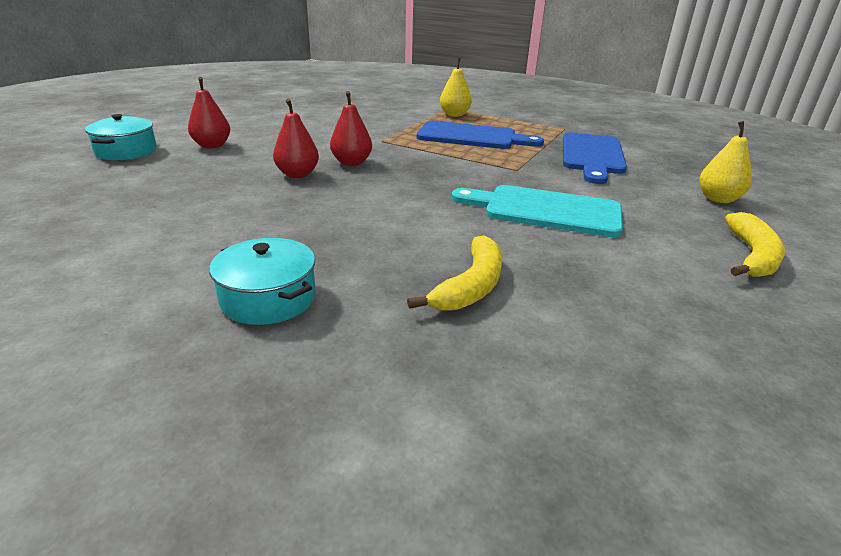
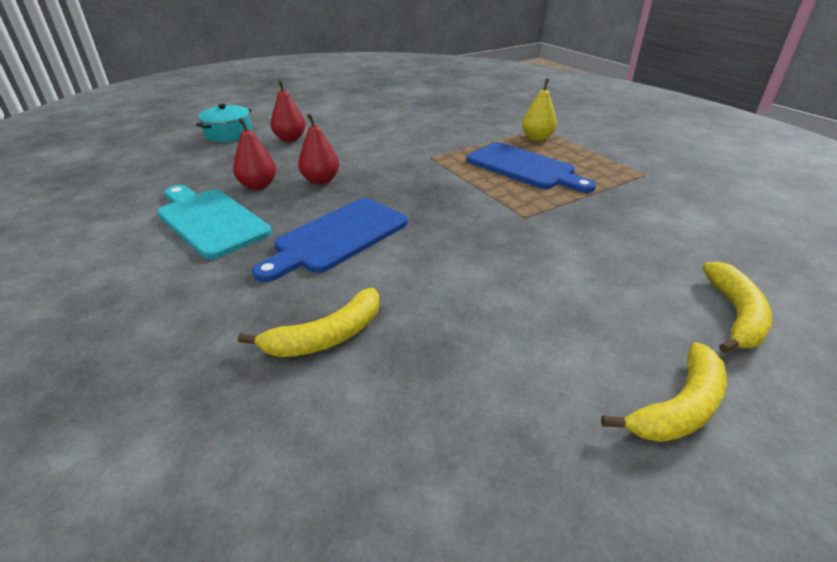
camera: 30 degrees right, 5 degrees up
(268, 298) = (172, 295): turquoise pot -> none
(351, 163) = (377, 177): red pear -> red pear (258, 185)
(545, 210) = (496, 273): turquoise cutting board -> turquoise cutting board (210, 220)
(592, 156) = (635, 217): blue cutting board -> blue cutting board (337, 237)
(718, 199) = (735, 315): yellow pear -> yellow banana

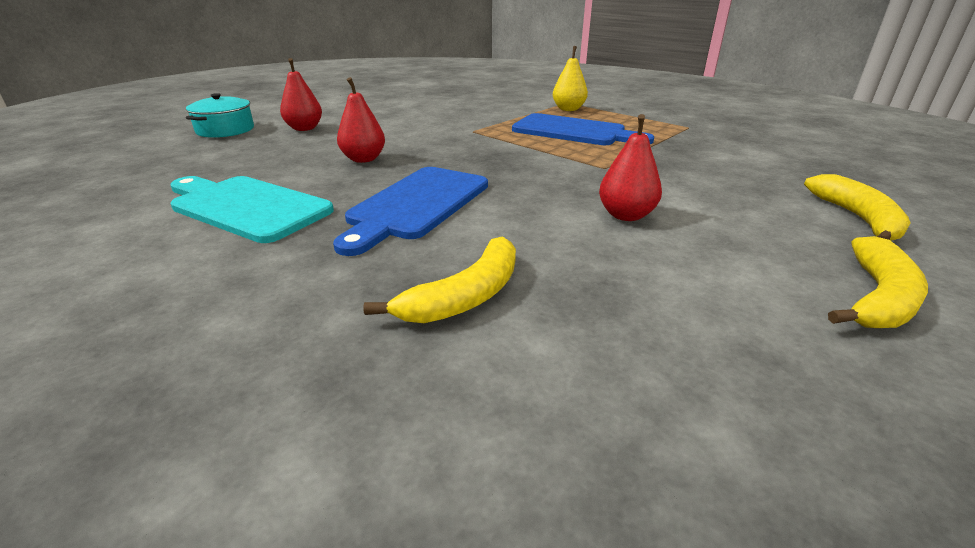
camera: 15 degrees left, 5 degrees down
(258, 185) = (290, 170): red pear -> red pear (626, 215)

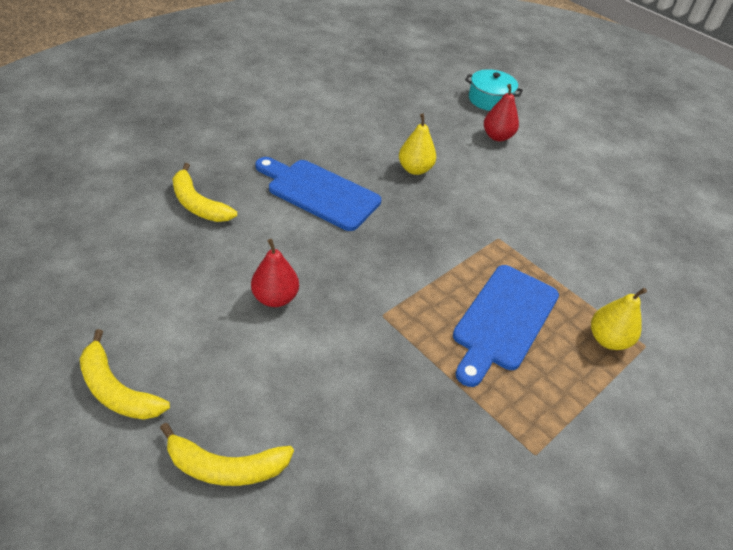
camera: 90 degrees right, 15 degrees up
(246, 207) = (331, 126): turquoise cutting board -> none
(363, 159) = (415, 169): red pear -> yellow pear

